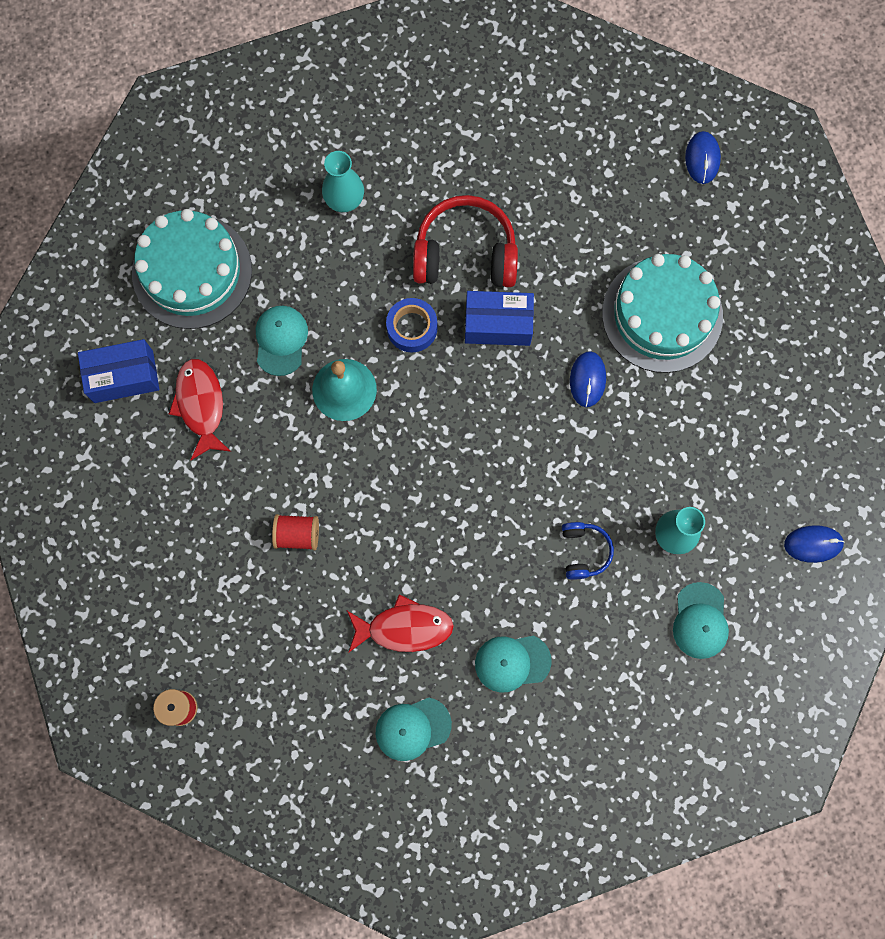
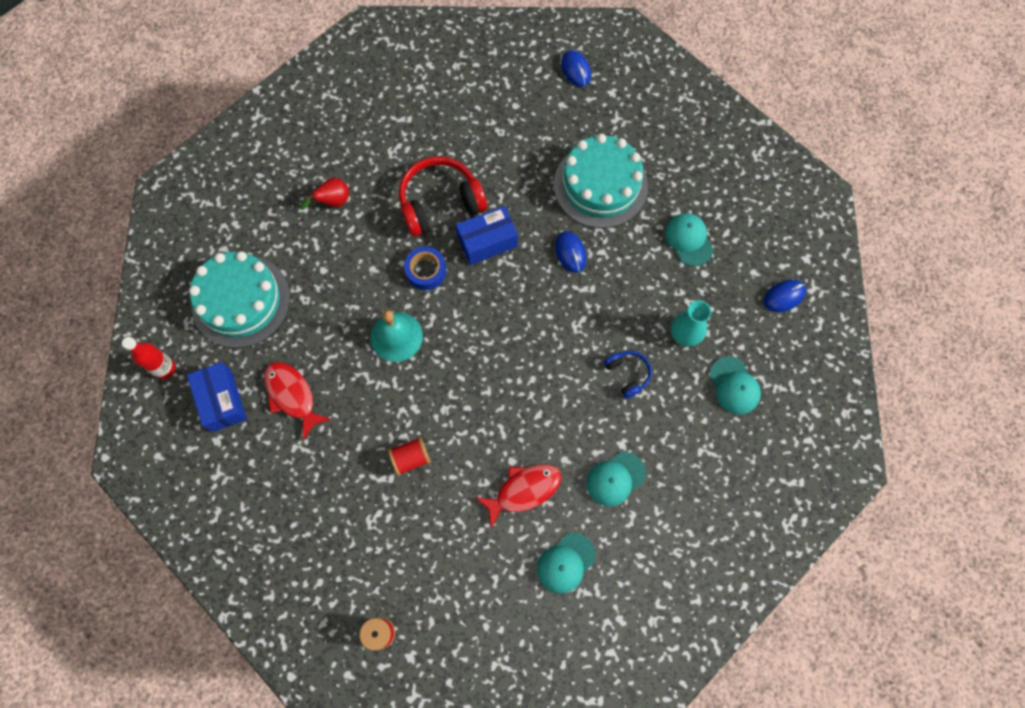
camera: 25 degrees left, 5 degrees down
(78, 312) = (164, 368): none -> red bottle
(123, 376) = (222, 401): blue box -> blue box turned 75 degrees counterclockwise
(281, 340) = (332, 322): turquoise cap -> turquoise cap (689, 240)
(344, 199) = (333, 201): turquoise vase -> red pear

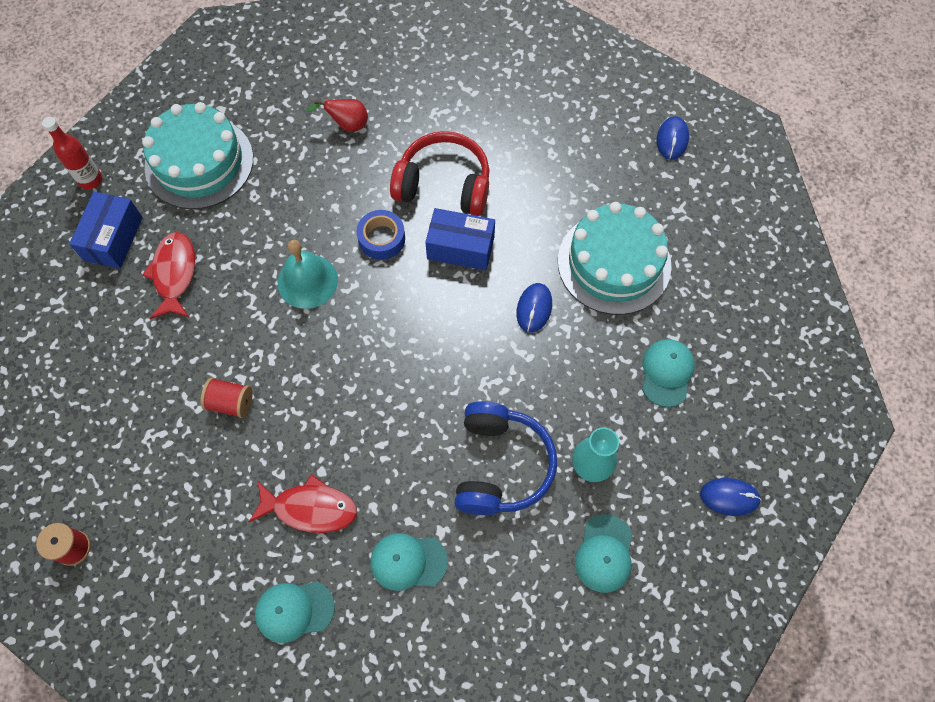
camera: 35 degrees right, 5 degrees down
(627, 374) = (500, 465): blue headphones -> blue headphones, size x1.94

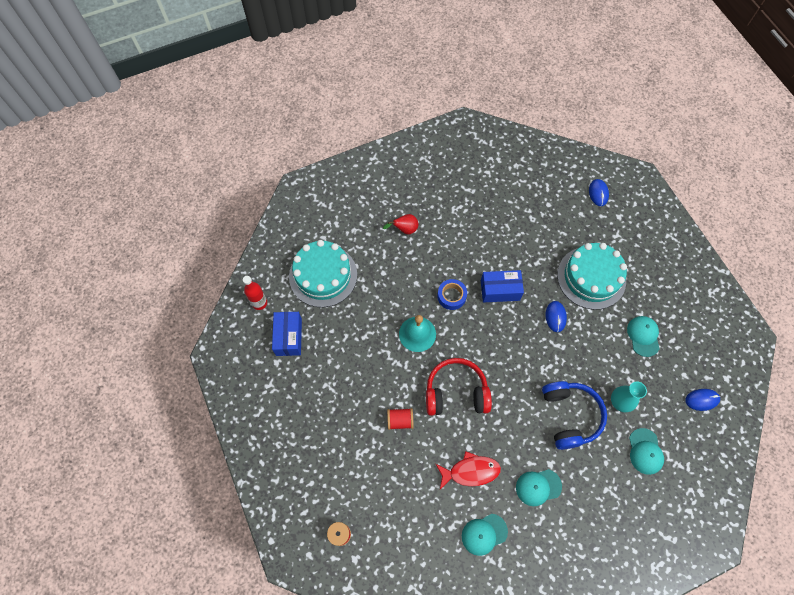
camera: 15 degrees left, 0 degrees up
(174, 274) = (335, 350): red fish -> none
(444, 185) = (476, 254): red headphones -> red headphones (456, 393)

